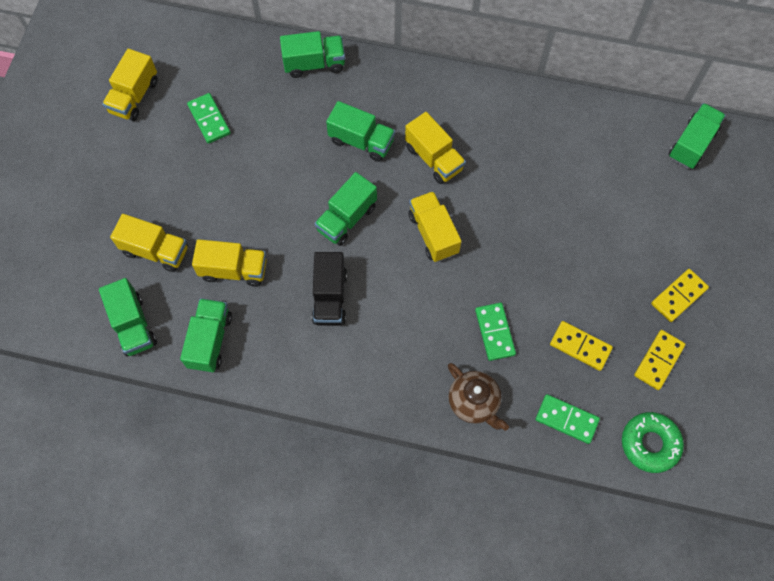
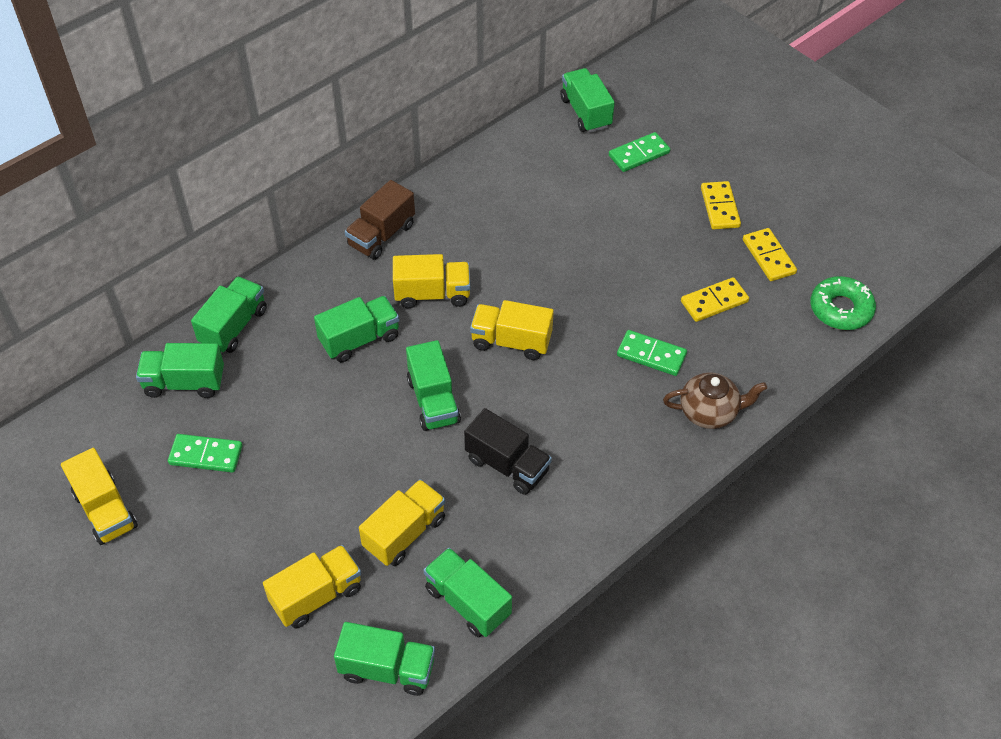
camera: 55 degrees left, 15 degrees down
(251, 69) = (184, 383): none -> green truck
(458, 93) = (381, 235): none -> brown truck
(566, 419) = (776, 353): green domino -> green domino (639, 154)

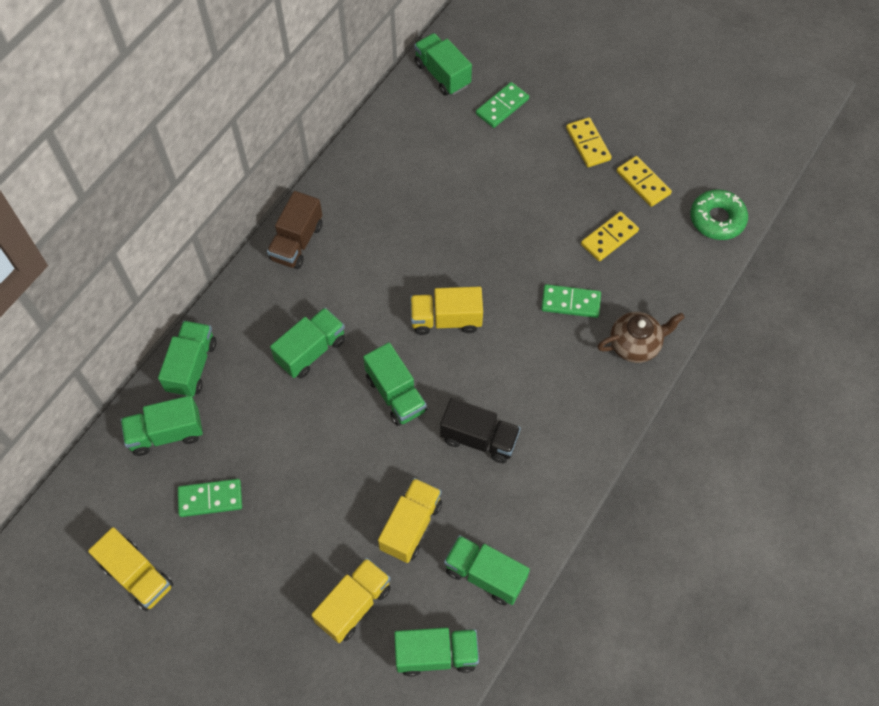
camera: 15 degrees left, 10 degrees up
(432, 294) = (362, 290): yellow truck -> none

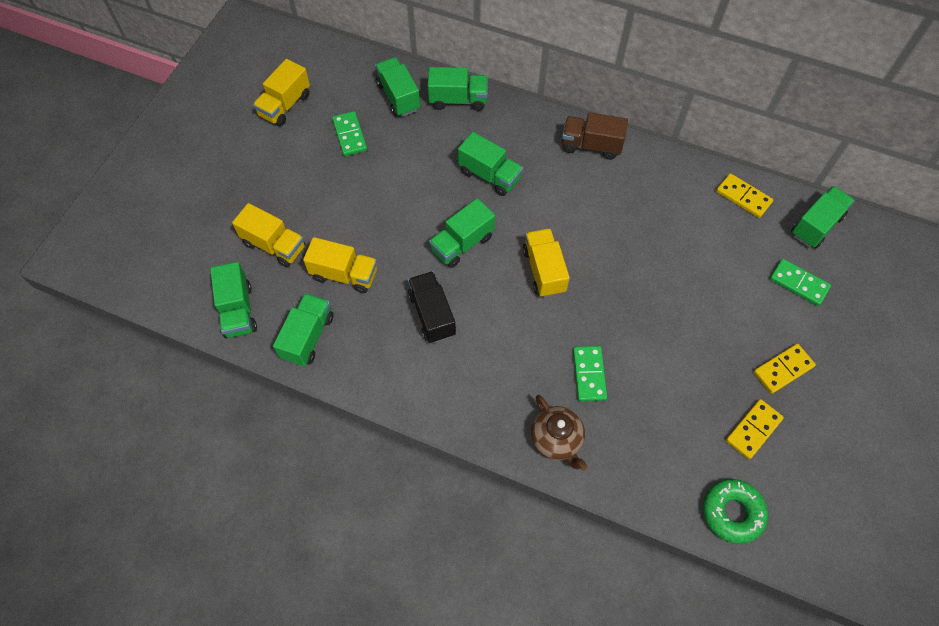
camera: 80 degrees right, 0 degrees up
(479, 438) = (432, 314): black truck -> black truck turned 150 degrees clockwise
(609, 238) = (674, 402): yellow domino -> yellow domino (743, 197)

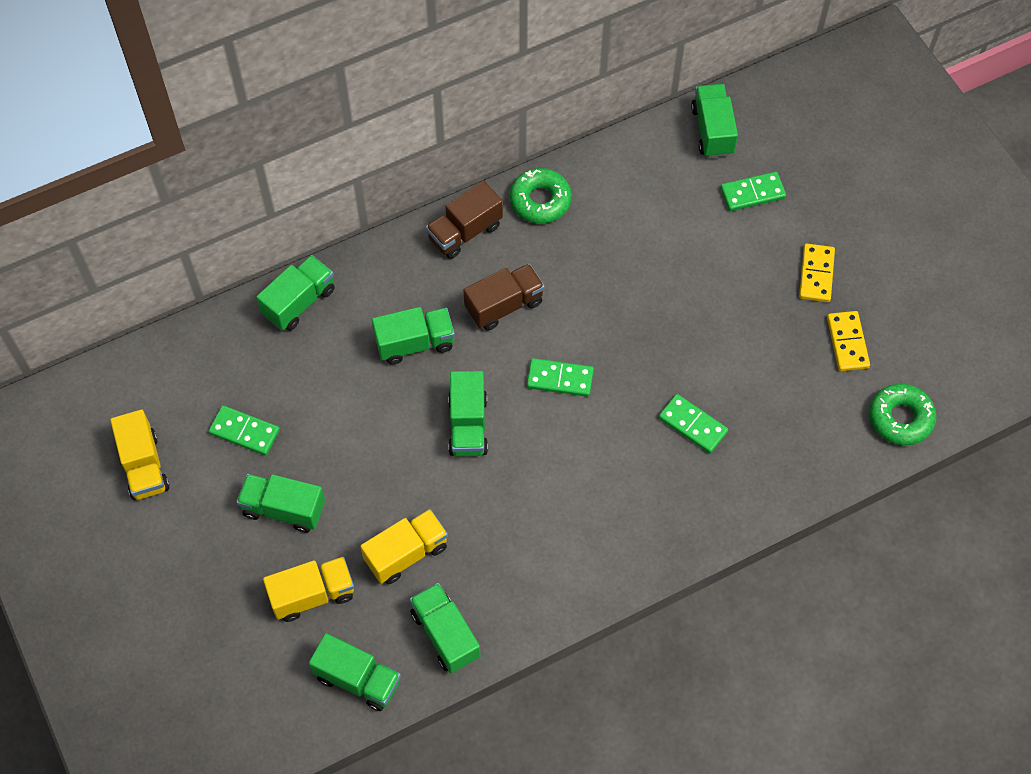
camera: 50 degrees left, 0 degrees up
(398, 97) = (241, 352): green truck -> green truck (283, 509)
(432, 314) = (519, 508): black truck -> none
(544, 270) = (560, 379): yellow truck -> green domino
(557, 440) = (730, 499): brown teapot -> none
(563, 202) = (504, 305): none -> brown truck
(656, 168) = (540, 200): none -> green donut
(743, 197) = (634, 159): yellow domino -> none

